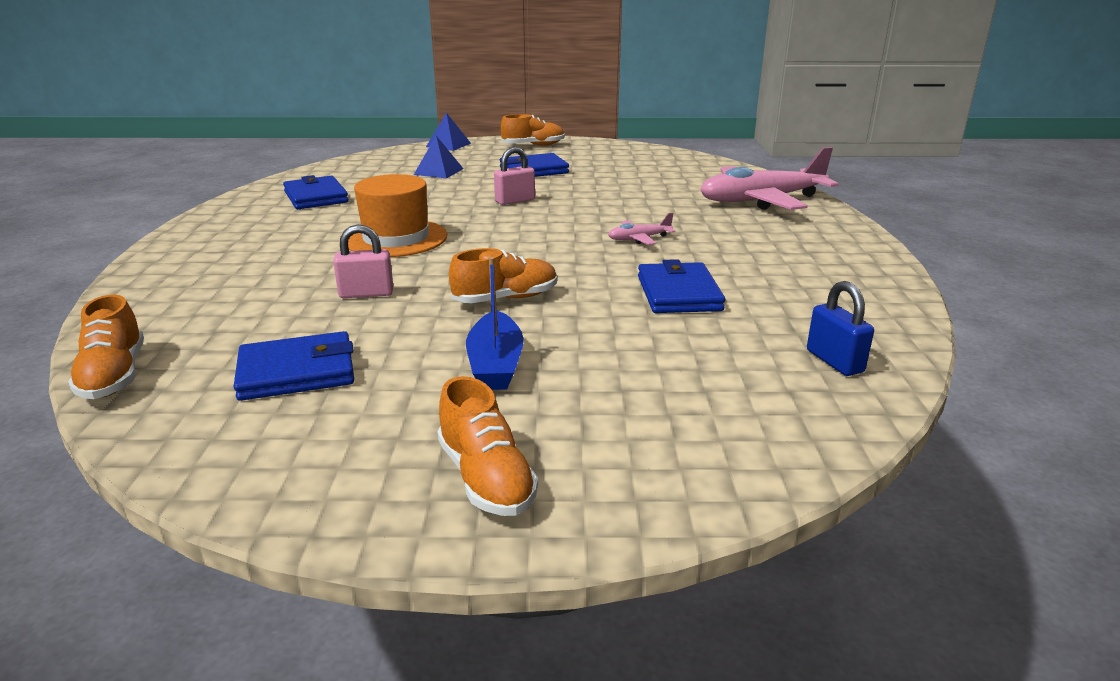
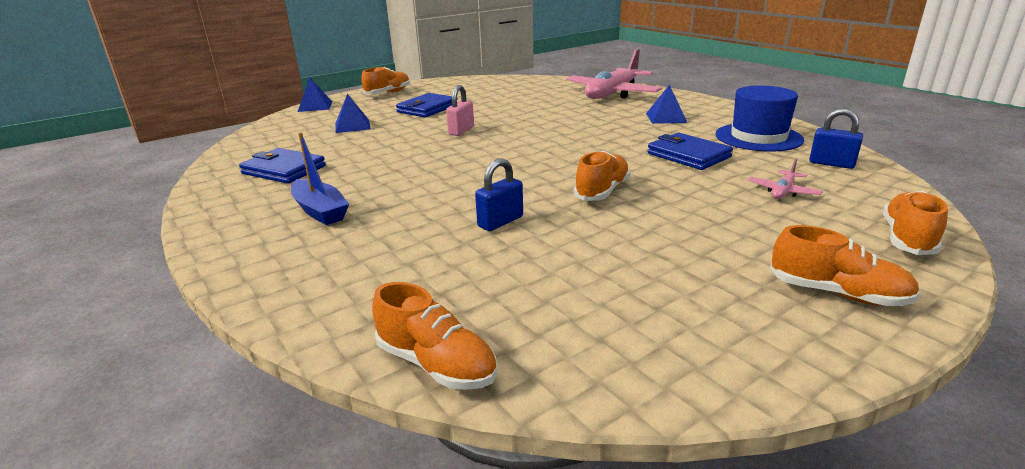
camera: 35 degrees left, 0 degrees up
(297, 372) = (580, 291): blue wallet -> none
(366, 293) = (500, 222): pink padlock -> blue padlock
(396, 238) = (430, 179): orange hat -> none
(495, 364) = (690, 231): blue boat -> blue boat (320, 211)
(639, 239) = (596, 132): pink plane -> pink plane (783, 192)
(703, 471) = (907, 238): none -> orange shoe
(757, 245) = (666, 118): none -> blue pyramid
(818, 301) = (758, 137): none -> blue hat

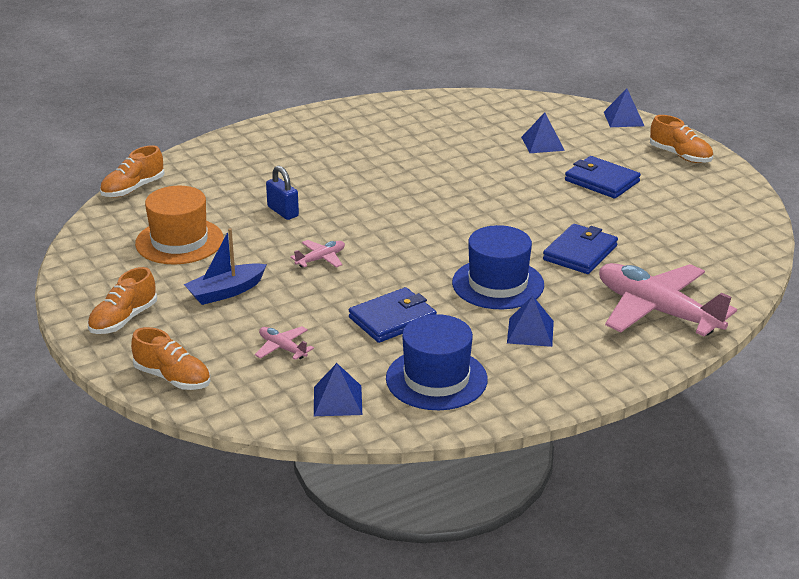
camera: 95 degrees right, 5 degrees up
(284, 170) = (423, 124): blue wallet -> blue wallet (580, 253)
(320, 211) = (332, 146): blue boat -> blue boat (226, 292)
(461, 131) = (510, 200): pink padlock -> none
(602, 191) = (321, 259): orange shoe -> pink plane
(604, 283) = (179, 241): none -> orange hat
(605, 128) = (498, 284): none -> blue hat
(831, 164) = (337, 400): blue padlock -> blue pyramid

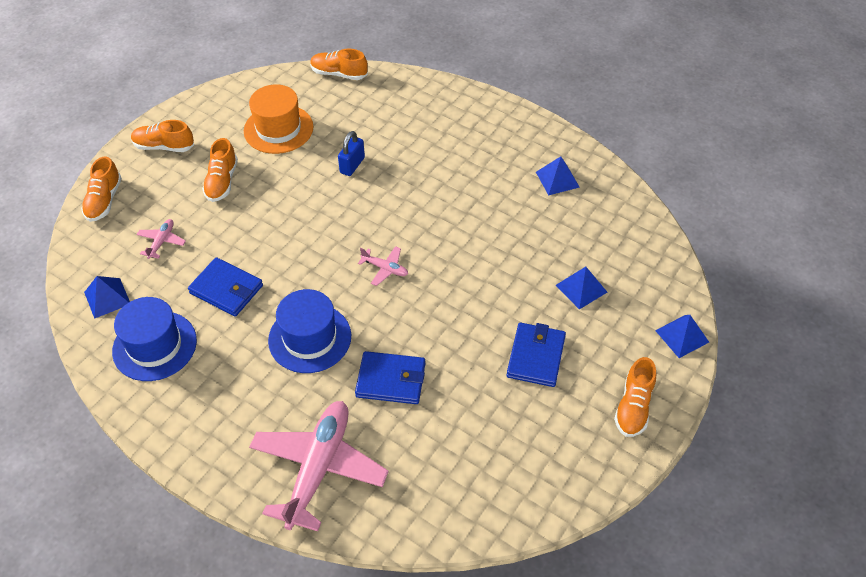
camera: 65 degrees right, 20 degrees up
(226, 292) = (222, 182): blue boat -> orange shoe
(321, 259) = (293, 214): pink plane -> pink plane (385, 269)
(530, 332) = (245, 384): blue pyramid -> blue pyramid (557, 179)

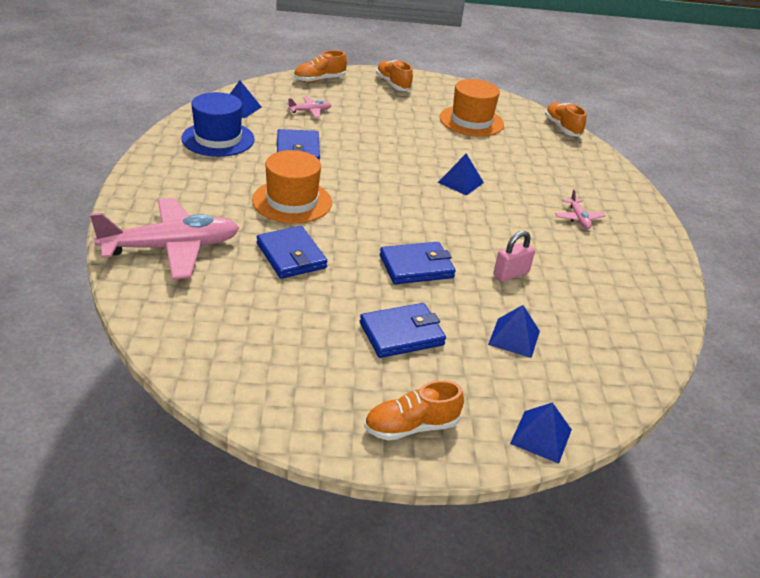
camera: 50 degrees right, 15 degrees down
(222, 182) = (392, 115): orange shoe -> none
(310, 338) = (292, 201): blue hat -> orange hat
(352, 165) = (482, 164): blue padlock -> none
(385, 269) = (400, 214): pink plane -> pink plane (578, 218)
(462, 299) = (416, 266): none -> blue wallet
(510, 243) = (511, 274): none -> pink padlock
(557, 179) = (621, 278): blue pyramid -> blue pyramid (460, 182)

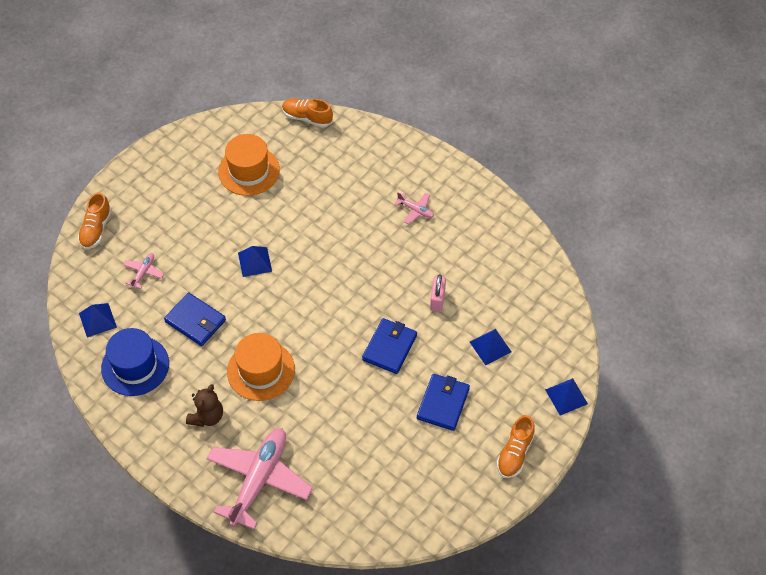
camera: 45 degrees left, 20 degrees up
(209, 192) = (207, 416): none -> brown teddy bear
(291, 256) = (323, 413): blue wallet -> none
(393, 84) = (148, 180): orange shoe -> none
(460, 182) = (321, 246): blue pyramid -> blue pyramid (255, 262)

